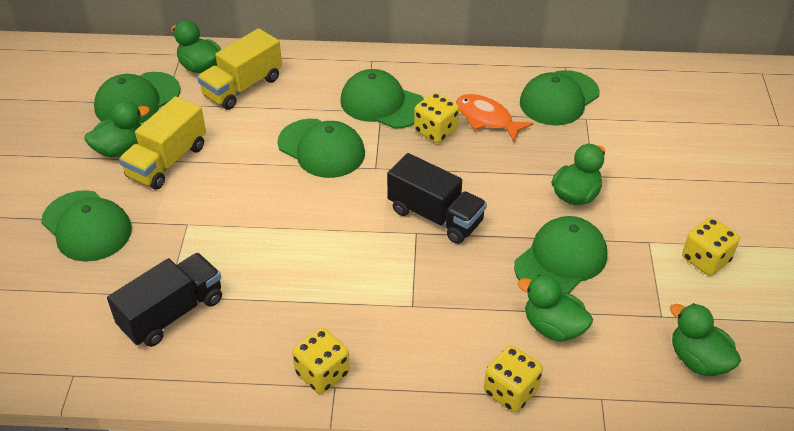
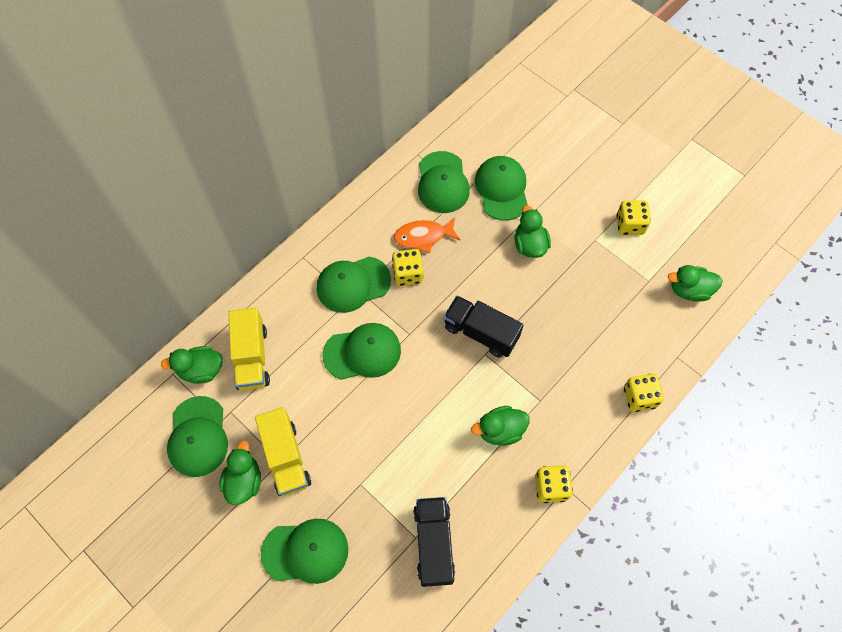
camera: 50 degrees left, 20 degrees up
(435, 216) = (481, 333): black truck -> black truck turned 135 degrees counterclockwise
(553, 327) = (614, 340): green duck -> green duck (500, 430)
(561, 260) = (571, 295): green cap -> green cap (502, 189)

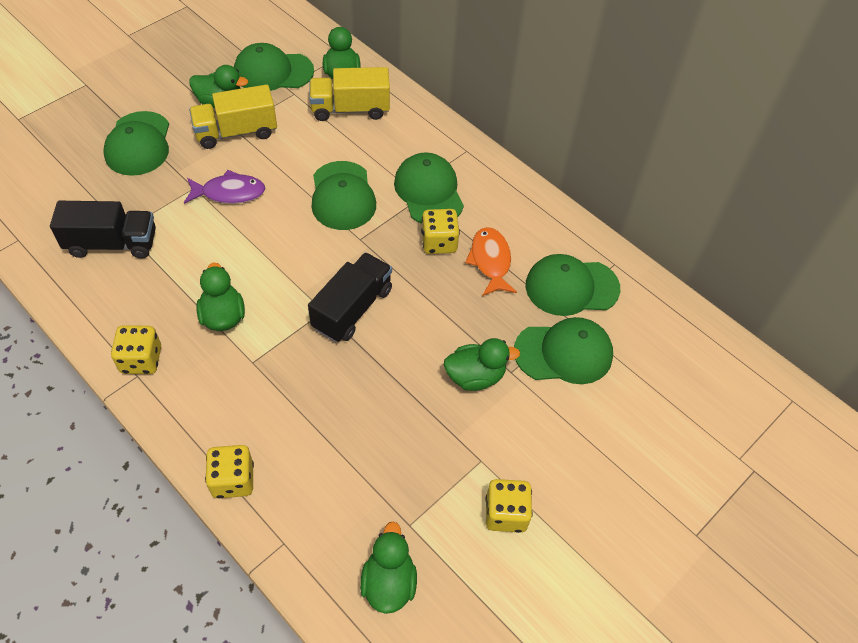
camera: 90 degrees right, 10 degrees down
(365, 450) = (229, 193): none -> purple fish

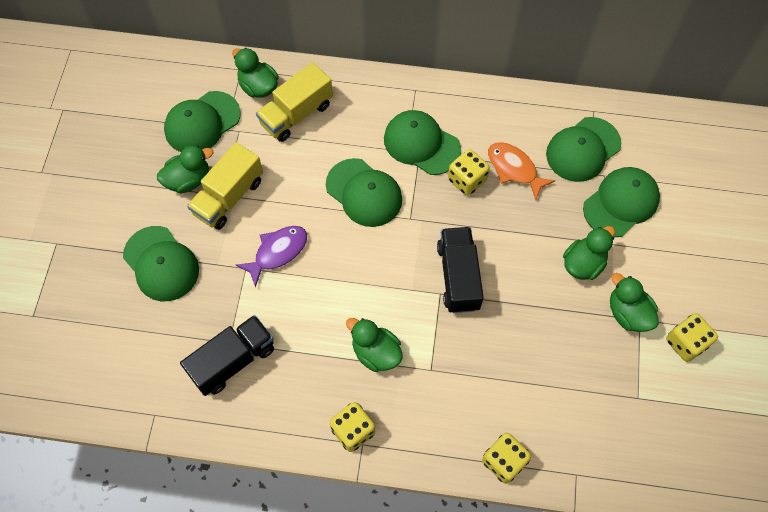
camera: 35 degrees left, 10 degrees up
(389, 582) = (661, 444): green duck -> green duck (627, 313)

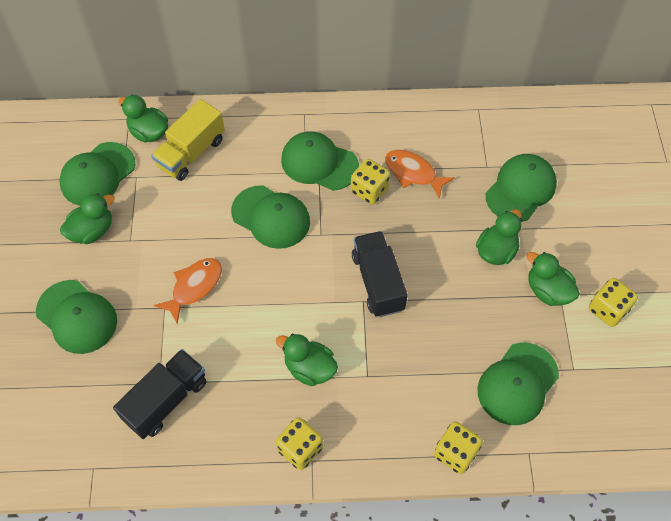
camera: 10 degrees left, 5 degrees down
(229, 197) = (136, 241): yellow truck -> none
(277, 252) = (194, 287): purple fish -> orange fish
(583, 149) = (475, 145): green cap -> green cap (517, 384)

